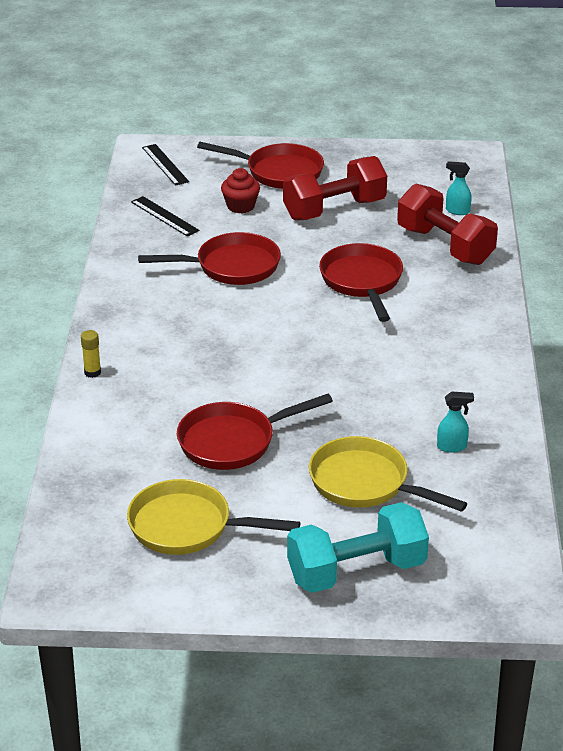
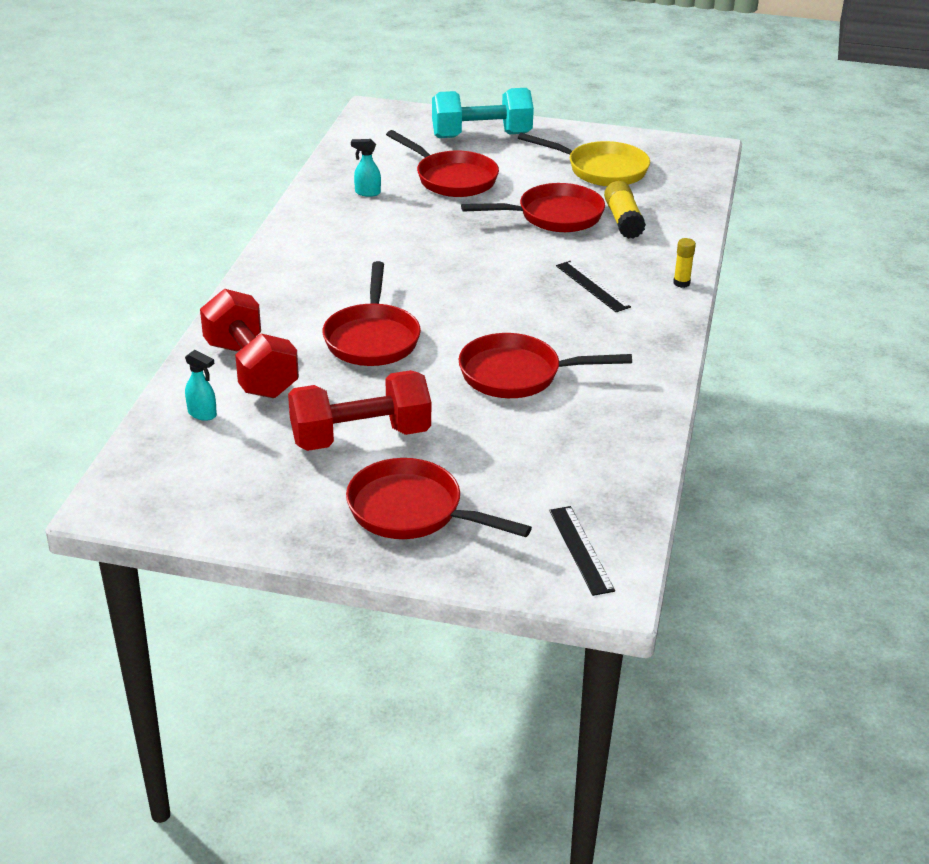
camera: 170 degrees left, 0 degrees up
(155, 446) = (623, 220): none -> yellow glue stick
(164, 216) = (591, 456): black ruler -> black ruler (592, 286)
(240, 206) = (484, 459): red cupcake -> none
(365, 483) = (452, 179): yellow pan -> red pan

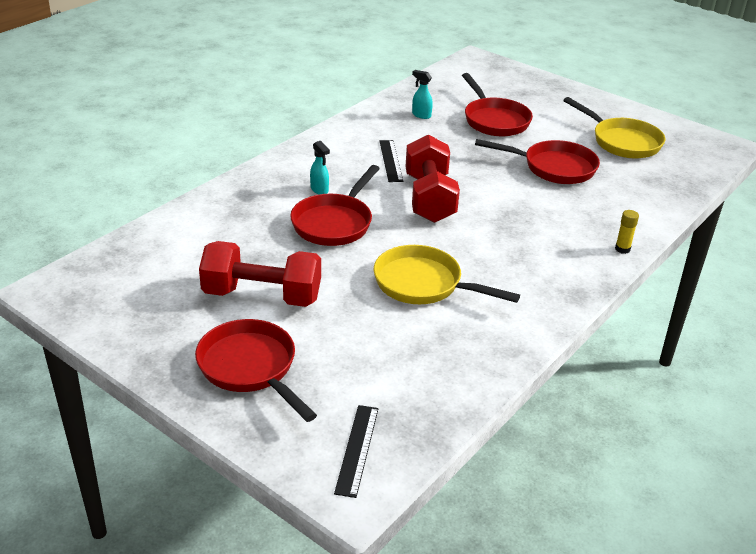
camera: 25 degrees right, 0 degrees up
(202, 414) = (166, 243): turquoise spray bottle -> turquoise spray bottle (319, 190)
(251, 369) = (228, 220): red dumbbell -> red dumbbell (429, 198)
(481, 135) = (543, 94): turquoise dumbbell -> none
(517, 374) = (424, 284): red pan -> yellow pan
(592, 286) = (542, 231): black ruler -> black ruler (390, 160)
(623, 220) = (610, 185): yellow glue stick -> none

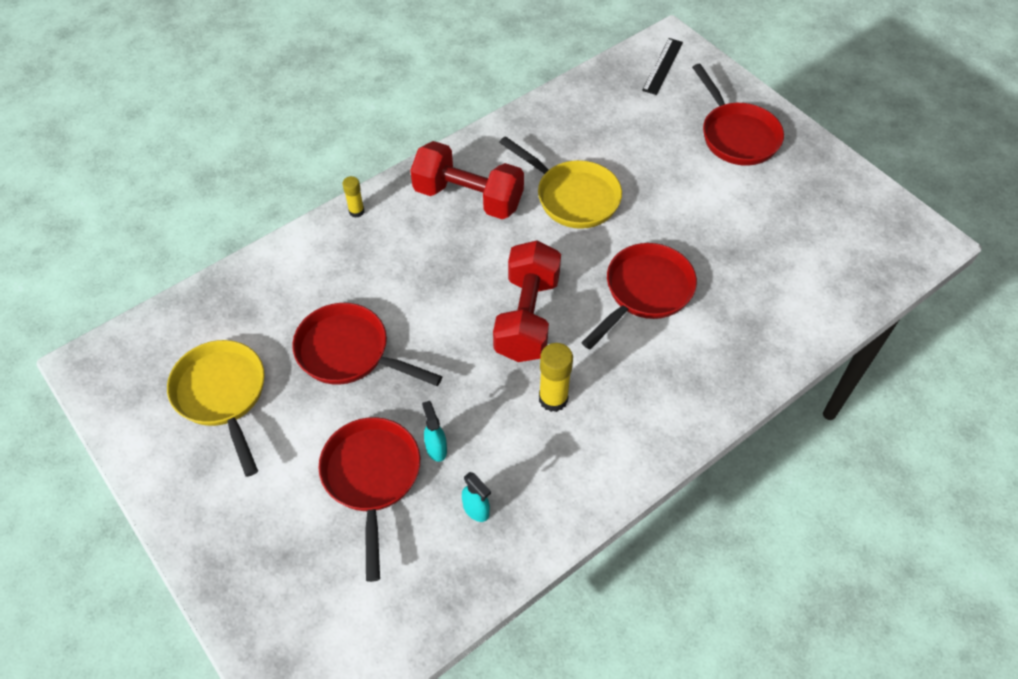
camera: 165 degrees left, 20 degrees up
(262, 296) = (726, 205): red dumbbell -> red dumbbell (468, 198)
(319, 190) = (654, 352): turquoise spray bottle -> turquoise spray bottle (436, 448)
(390, 160) = (553, 399): black ruler -> yellow glue stick

